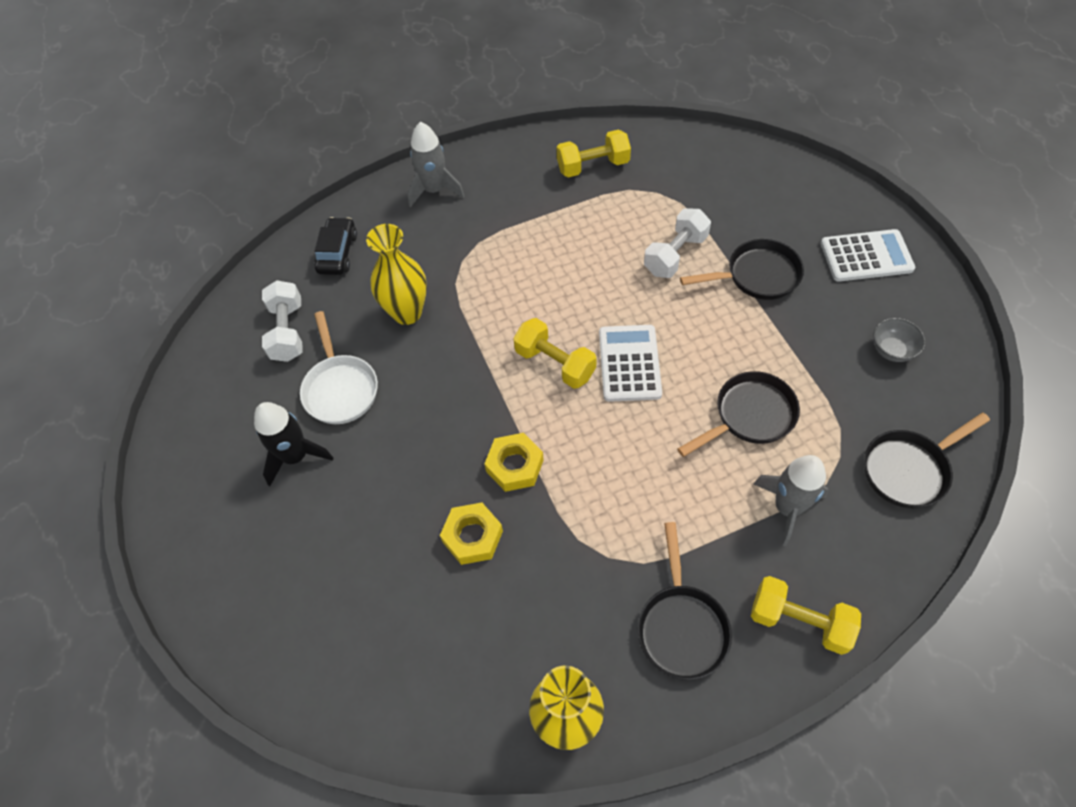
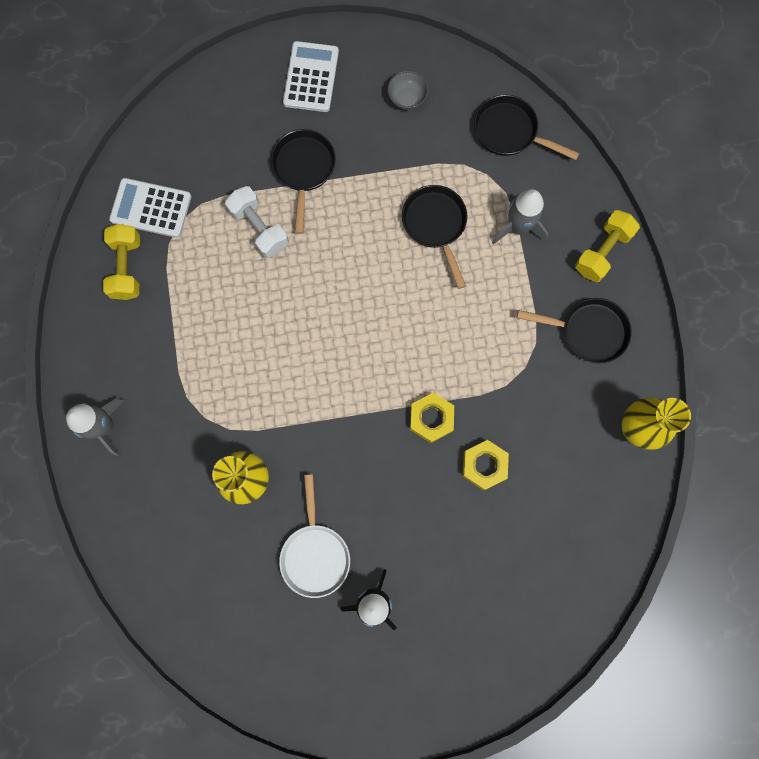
camera: 80 degrees left, 20 degrees up
(287, 332) = (237, 596): white dumbbell -> none
(337, 253) = (155, 536): black car -> none
(340, 388) = (315, 553): white pan -> white pan turned 90 degrees clockwise
(555, 363) = (343, 362): yellow dumbbell -> none
(629, 363) = (361, 301): white calculator -> white calculator (151, 208)
(909, 469) = (509, 132): black pan -> black pan turned 135 degrees clockwise

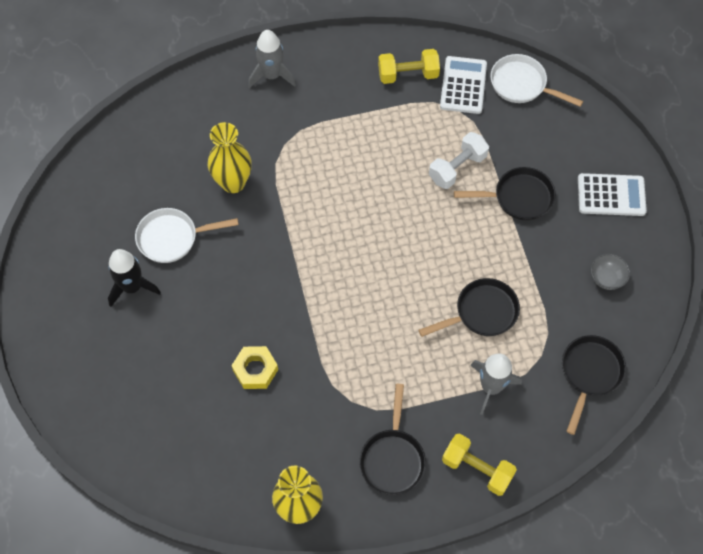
camera: 85 degrees right, 15 degrees down
(159, 145) = (522, 85): none -> white pan
(431, 418) = (296, 322): yellow nut -> none

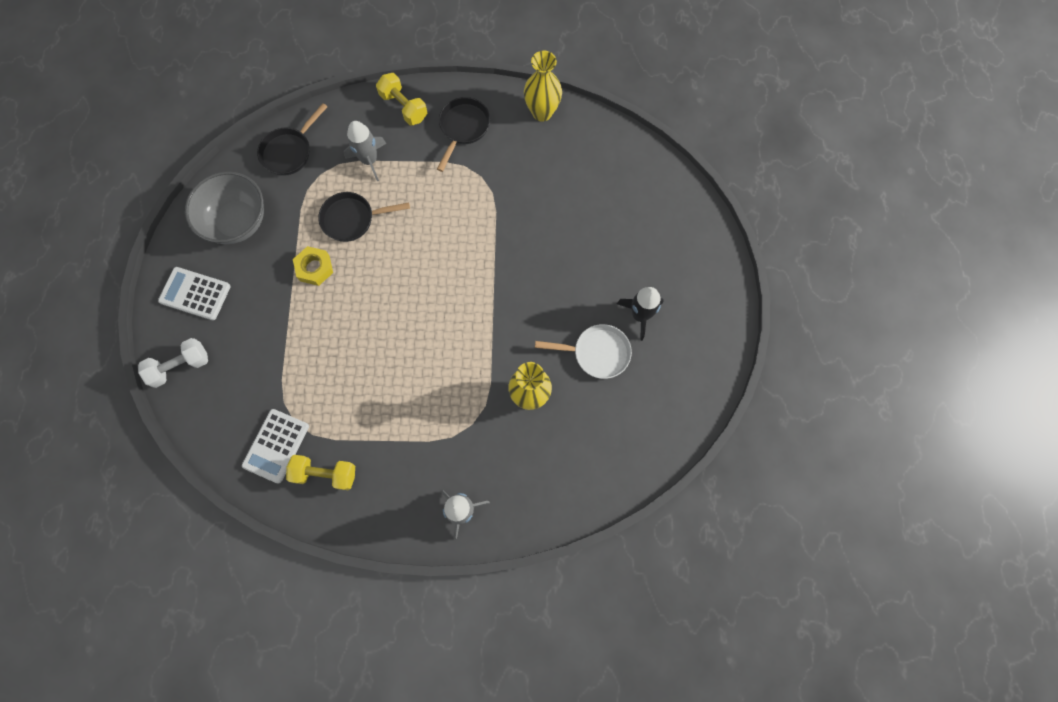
camera: 165 degrees left, 10 degrees up
(255, 370) = (550, 218): yellow nut -> yellow nut (314, 268)
(457, 168) = (318, 356): white dumbbell -> white dumbbell (180, 366)
(518, 198) = (277, 312): black pan -> none
(522, 85) = (219, 431): white pan -> none
(606, 278) = (238, 221): grey bowl -> grey bowl, size x2.22

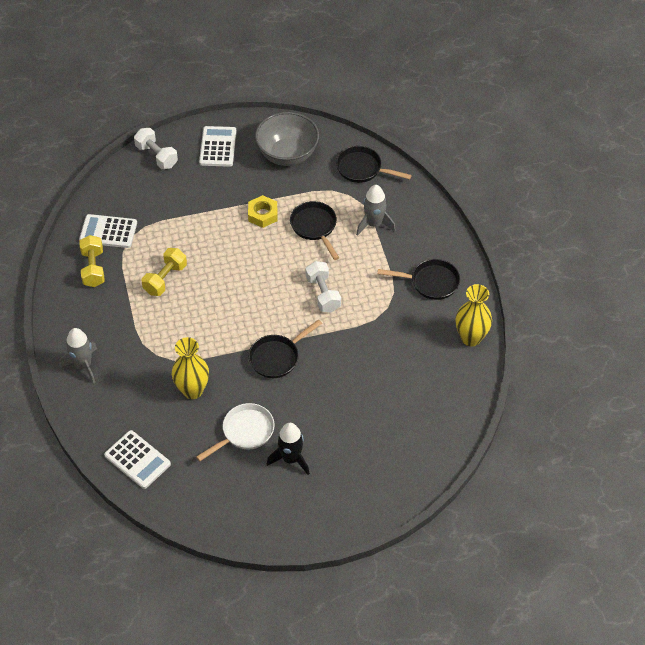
camera: 75 degrees right, 20 degrees down
(404, 107) = (435, 234): yellow dumbbell -> yellow dumbbell (165, 279)
(444, 233) = (323, 294): none -> white dumbbell
(512, 298) = (277, 357): none -> black pan
(597, 353) = (245, 432): white pan -> white pan turned 120 degrees counterclockwise
(603, 472) = (137, 460): none -> white calculator

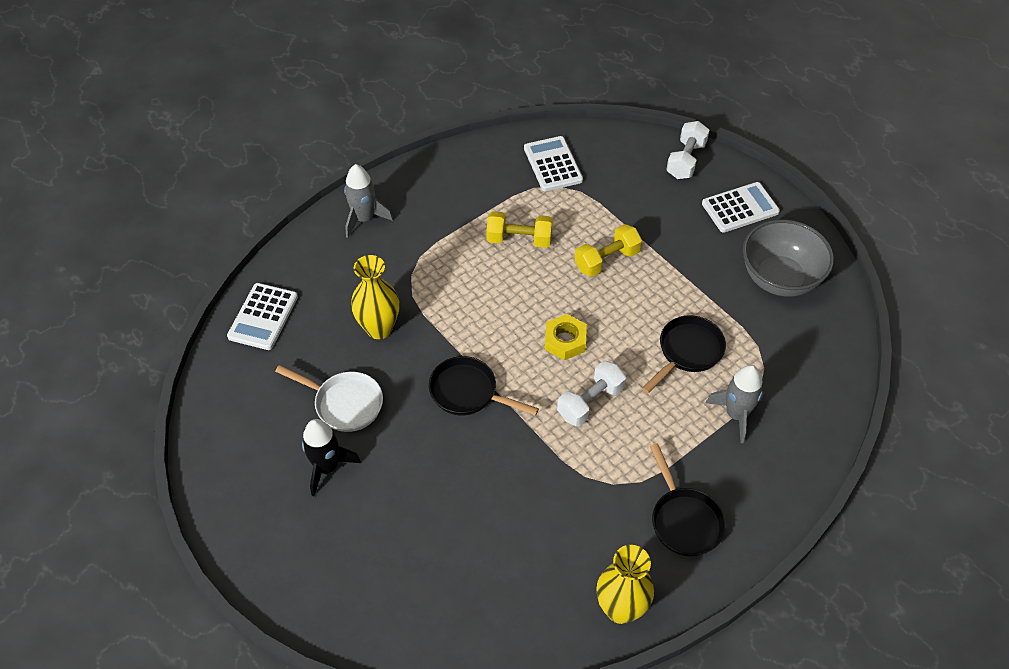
camera: 65 degrees right, 0 degrees up
(93, 268) = (496, 173): yellow dumbbell -> yellow dumbbell (607, 260)
(262, 214) = (670, 291): yellow nut -> yellow nut (565, 341)
(362, 169) = (816, 366): black pan -> none

